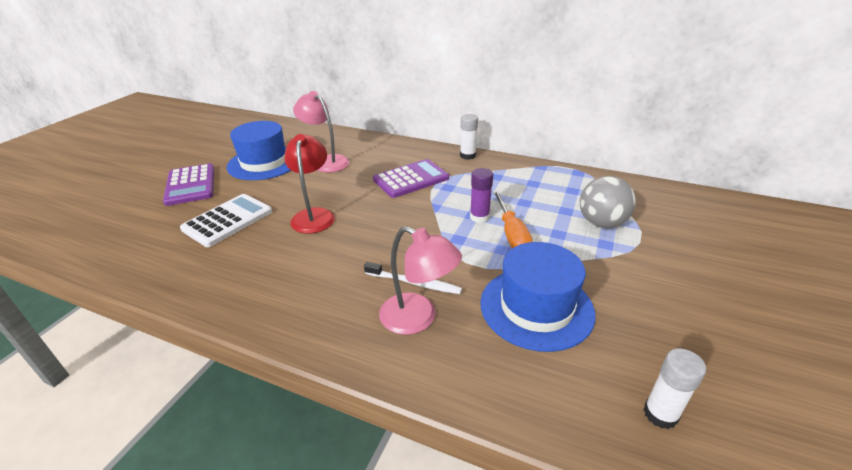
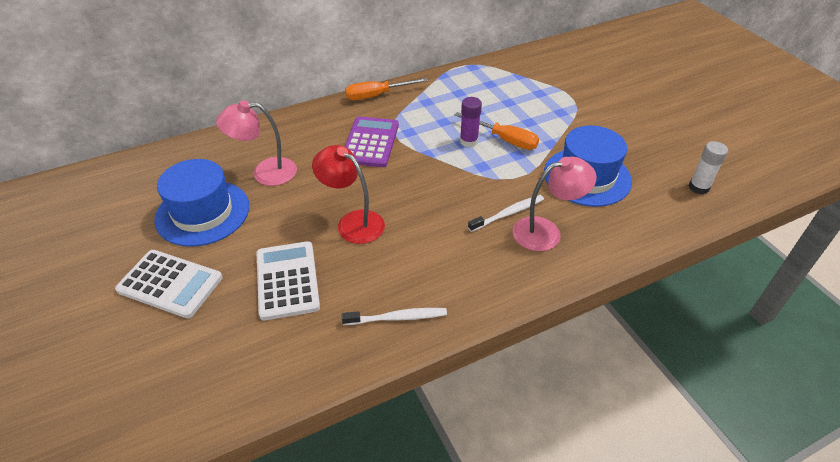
camera: 50 degrees left, 10 degrees up
(191, 185) = (170, 284): purple calculator -> white calculator
(226, 286) = (397, 318): none -> white toothbrush
(467, 156) = (377, 95): white glue stick -> orange screwdriver
(601, 223) = (539, 99): grey ball -> none

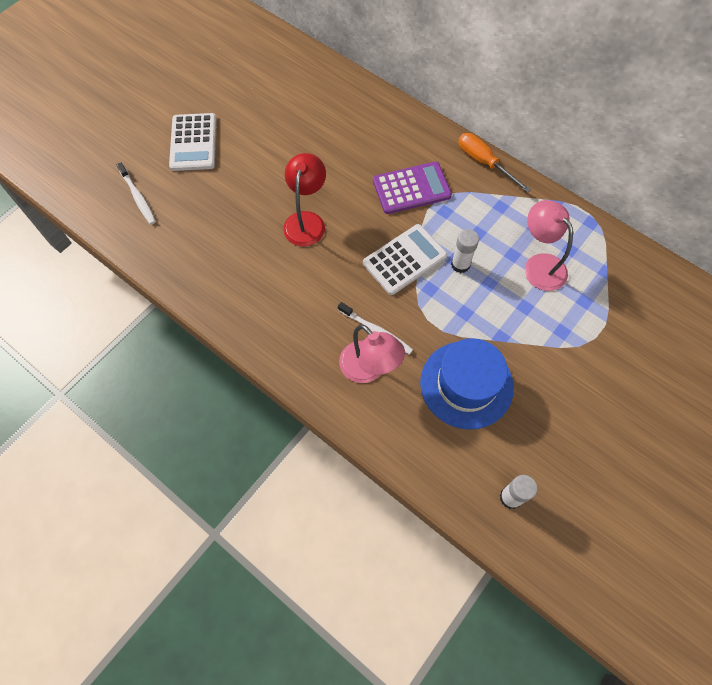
camera: 65 degrees right, 20 degrees up
(202, 213) = (267, 121): blue hat -> none
(265, 172) = (331, 135): pink lamp -> pink lamp (539, 265)
(287, 280) = (227, 208): white calculator -> white calculator (404, 259)
(397, 318) = (224, 293): white toothbrush -> white toothbrush (138, 197)
(468, 141) = (460, 264): purple glue stick -> white glue stick
(504, 140) = (481, 294): orange screwdriver -> none

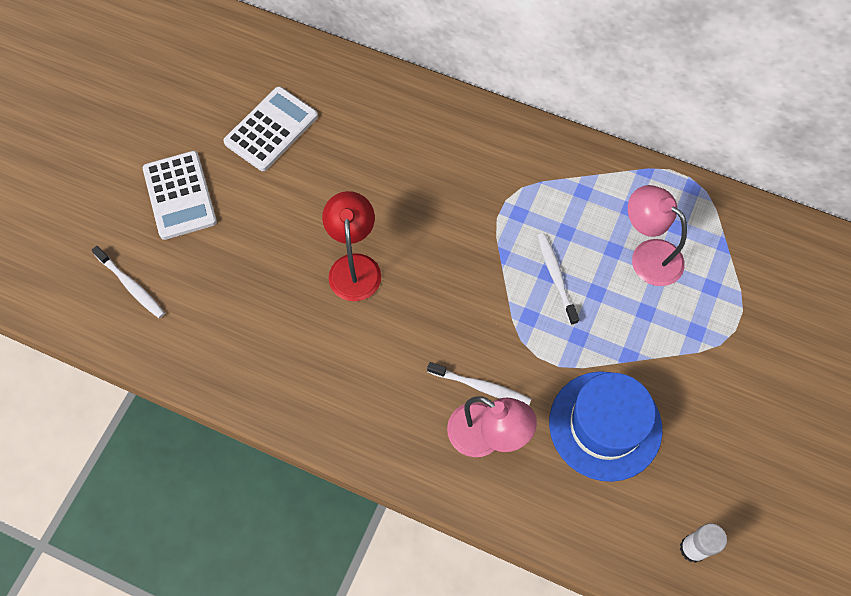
camera: 15 degrees left, 0 degrees up
(404, 259) = (488, 287): white calculator -> white calculator (271, 129)
(411, 188) = (470, 193): purple calculator -> none
(460, 264) = (556, 277): white glue stick -> white toothbrush
(484, 162) = (547, 139): orange screwdriver -> none

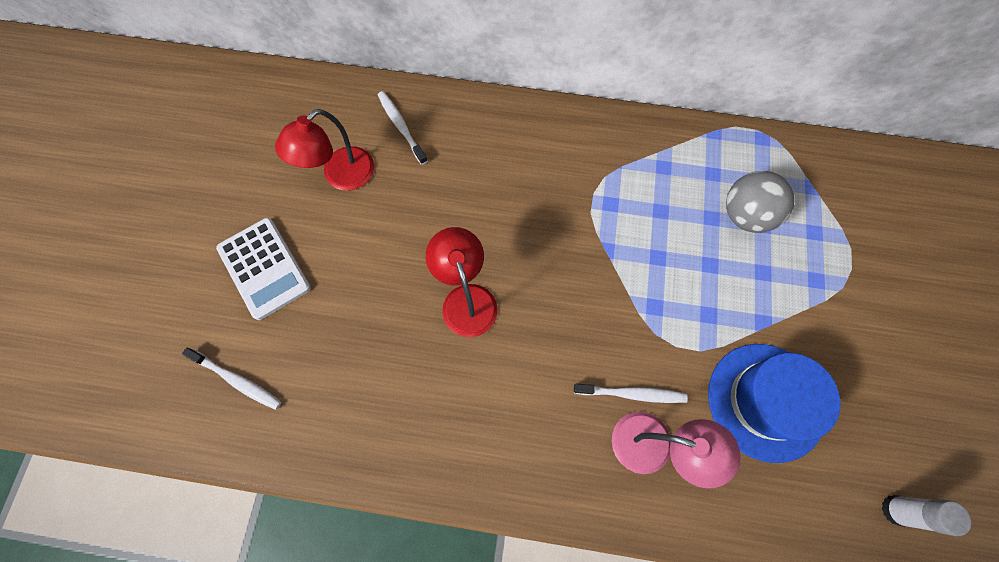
camera: 15 degrees left, 5 degrees up
(271, 129) = (341, 176): white calculator -> red lamp
(556, 277) = (667, 259): white toothbrush -> white toothbrush (401, 127)
(648, 255) = (745, 215): pink lamp -> grey ball

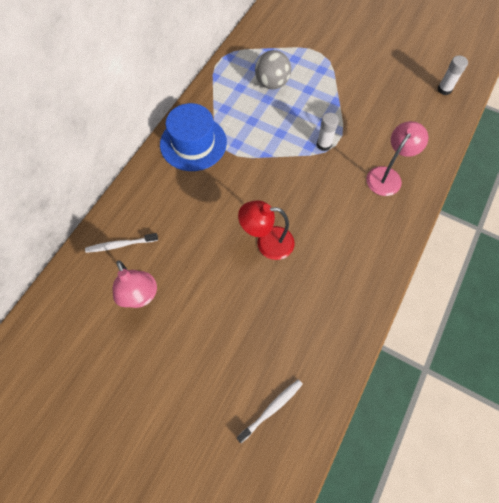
camera: 70 degrees left, 5 degrees down
(264, 268) = (192, 370): white calculator -> none
(341, 176) = (141, 297): red lamp -> pink lamp
(631, 394) = (355, 176): white toothbrush -> none
(667, 327) = (324, 144): none -> white glue stick
(766, 401) = (378, 117): blue hat -> blue hat (193, 143)

